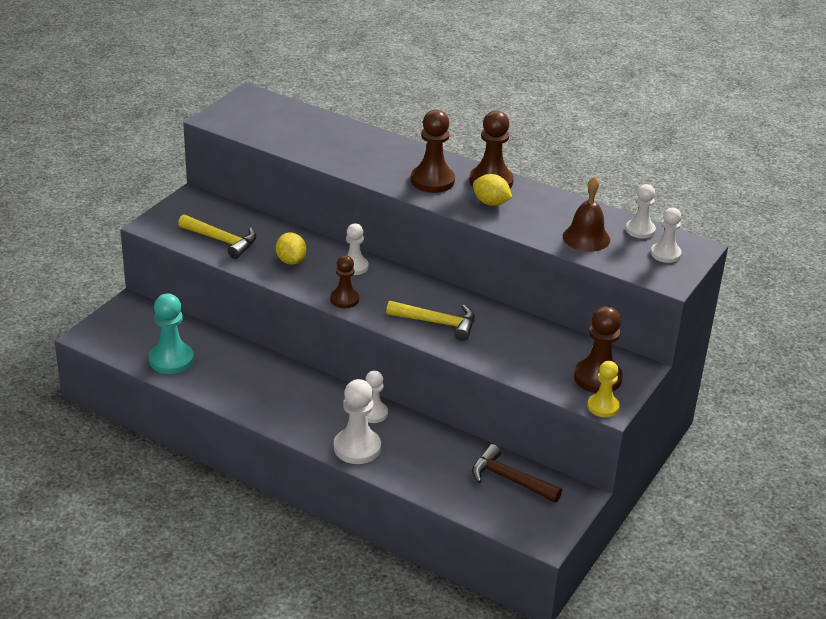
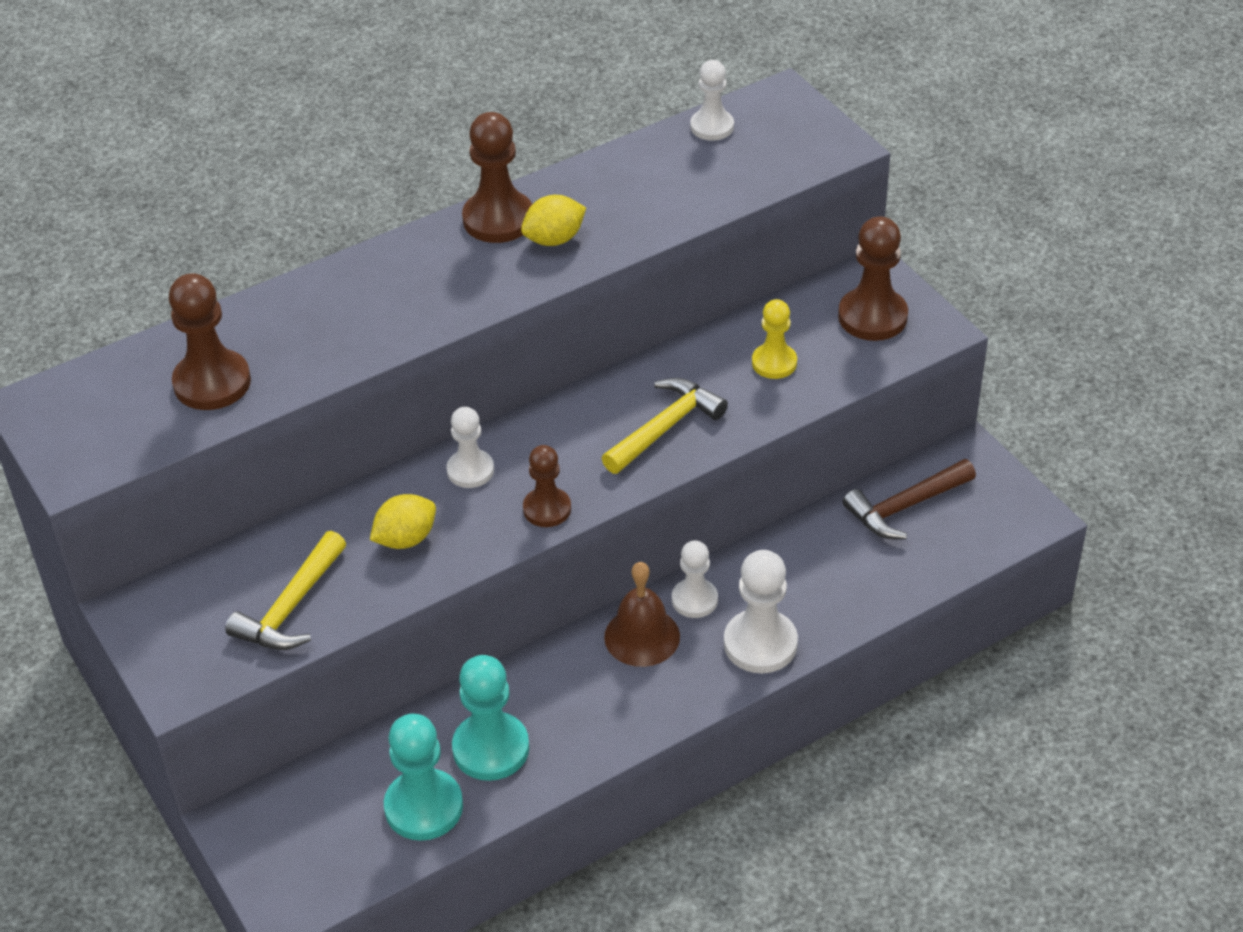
camera: 60 degrees left, 10 degrees up
(221, 370) = (491, 748): none -> turquoise pawn
(222, 241) = (291, 607): yellow hammer -> yellow hammer turned 150 degrees clockwise
(291, 261) = (405, 539): yellow lemon -> yellow lemon turned 45 degrees counterclockwise
(432, 181) = (454, 277): brown pawn -> brown pawn (212, 383)
(586, 238) = (699, 181): brown bell -> brown bell (642, 636)
(603, 407) = (933, 335): yellow pawn -> yellow pawn (774, 363)
(665, 254) = (780, 126): white pawn -> none

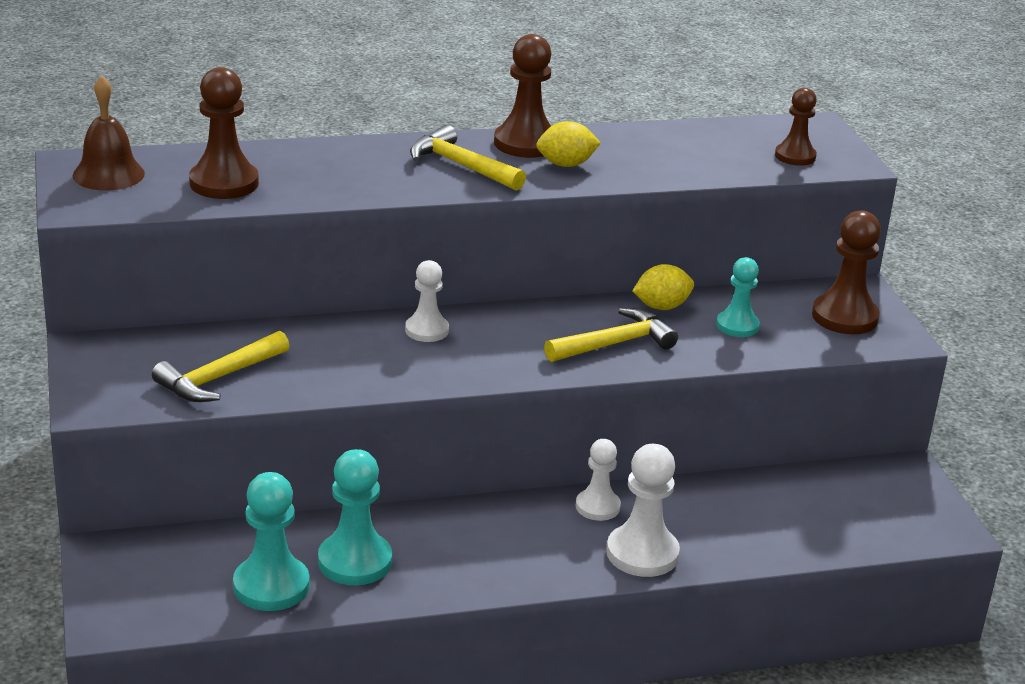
camera: 15 degrees right, 15 degrees down
(405, 539) = (344, 359): yellow lemon -> yellow lemon (661, 307)
(447, 276) = (461, 166): none -> yellow hammer
(547, 509) = (478, 370): brown pawn -> brown pawn (795, 156)
(642, 636) = (535, 519): brown bell -> brown bell (108, 174)
(712, 127) = (744, 129): white pawn -> none
(774, 363) = (737, 326): yellow pawn -> turquoise pawn
(905, 507) = (829, 492): brown hammer -> none

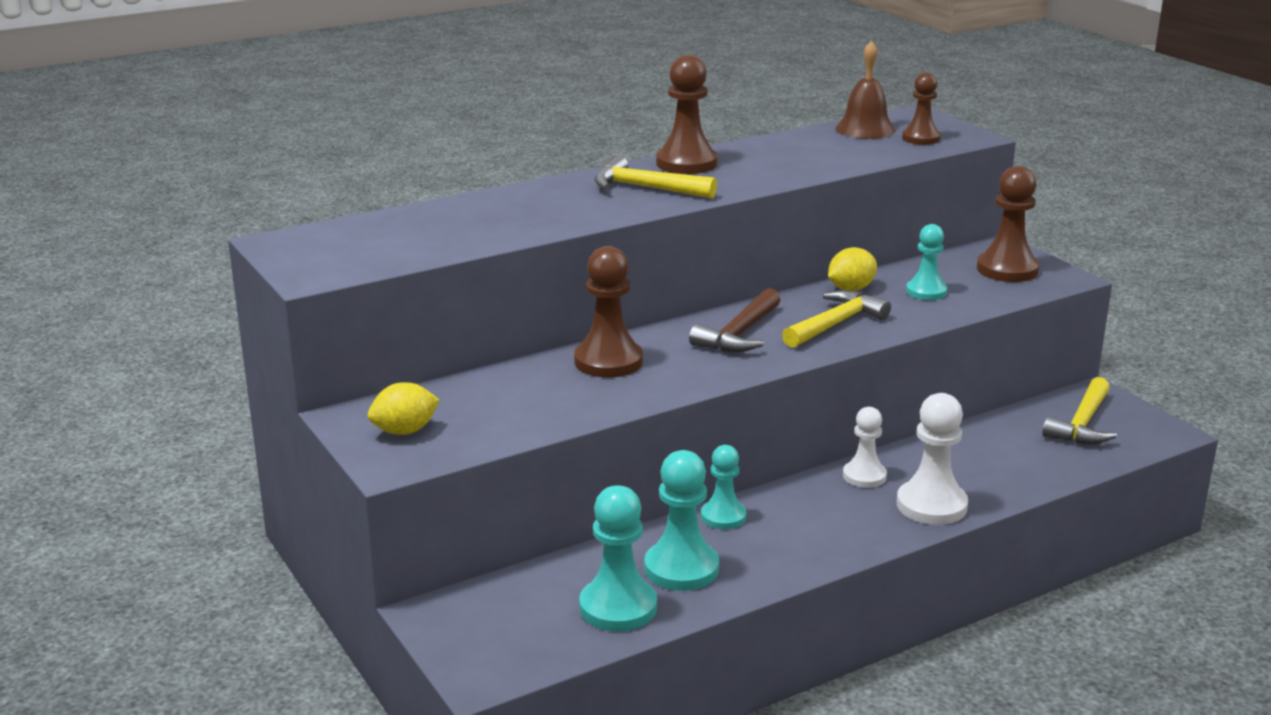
camera: 15 degrees left, 5 degrees down
(108, 174) = (320, 245): brown bell -> brown bell (865, 129)
(218, 378) = (499, 418): yellow hammer -> yellow hammer (1082, 424)
(224, 183) = (439, 235): brown pawn -> brown pawn (608, 361)
(427, 330) = (662, 343): white pawn -> none
(430, 517) = (723, 516): none -> turquoise pawn
(510, 335) = (739, 334): none -> brown hammer
(566, 164) = (736, 173): yellow lemon -> yellow lemon (405, 431)

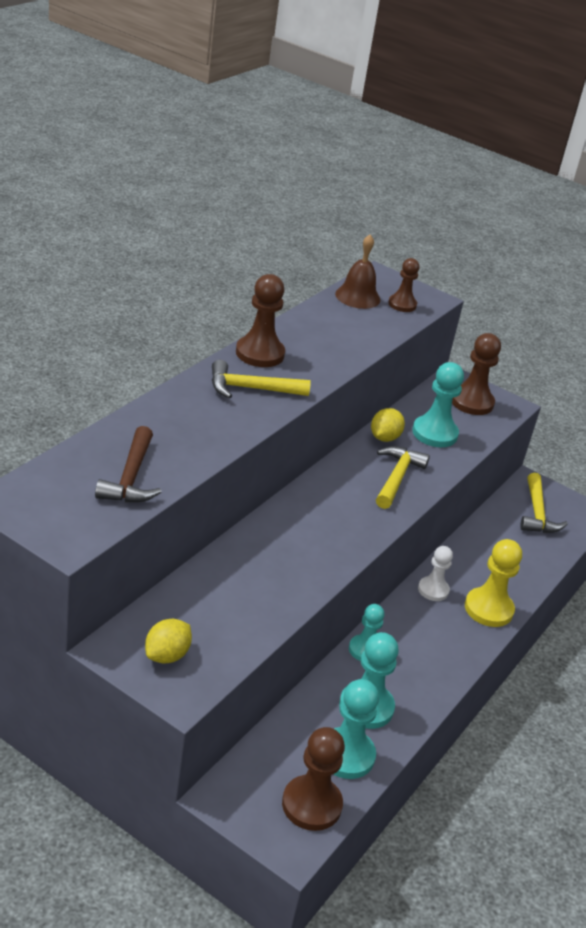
camera: 30 degrees left, 10 degrees up
(608, 361) = (267, 547): brown pawn -> brown pawn (311, 805)
(739, 334) = (339, 500): brown hammer -> brown hammer (131, 478)
(926, 291) = (434, 433): turquoise pawn -> turquoise pawn, size x1.56
(931, 505) = (488, 609): white pawn -> yellow pawn

